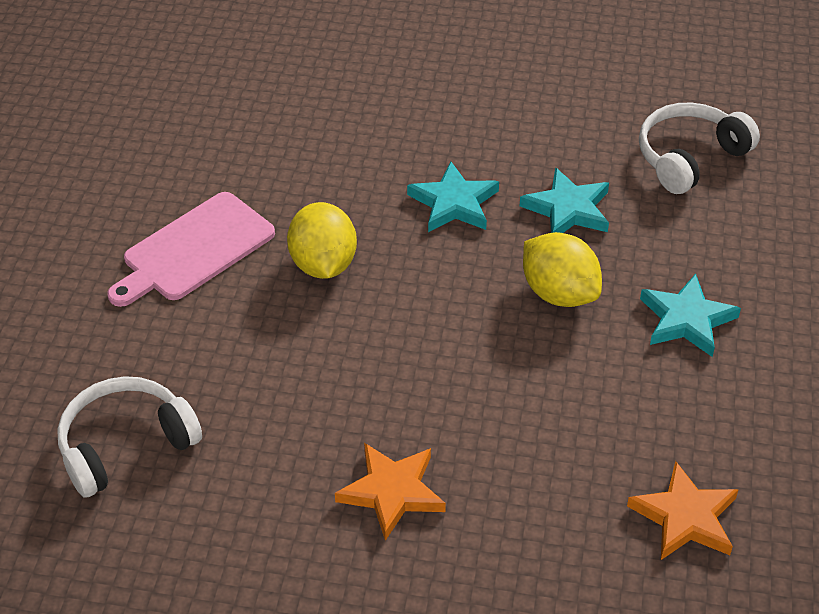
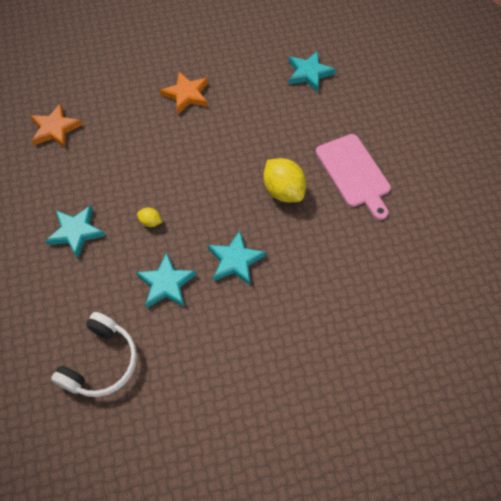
camera: 155 degrees right, 15 degrees up
(126, 445) = (309, 73): white headphones -> turquoise star
(194, 250) = (354, 173): pink cutting board -> pink cutting board turned 135 degrees clockwise
(559, 293) = (150, 222): yellow lemon -> yellow lemon, size x0.48

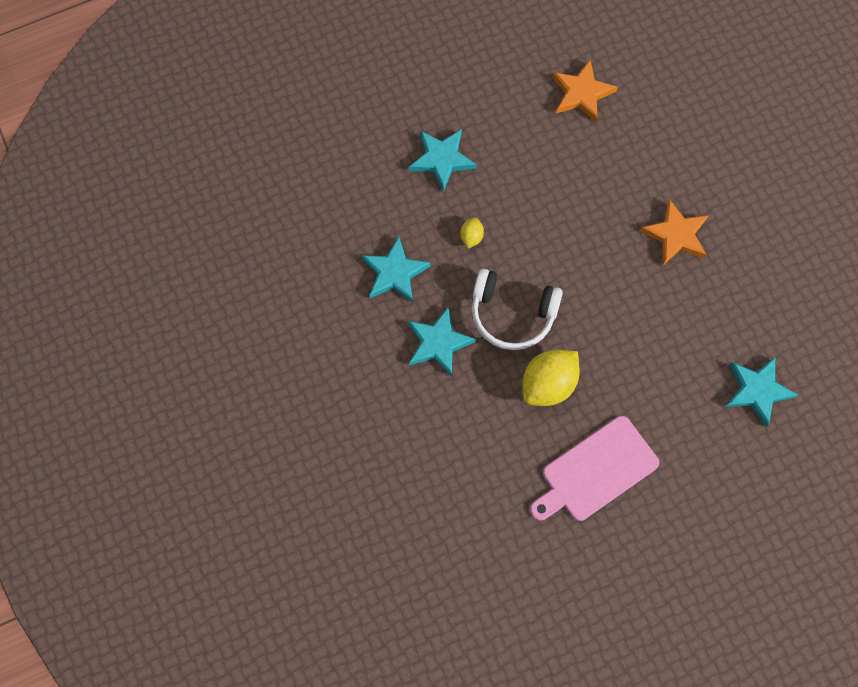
camera: 80 degrees right, 10 degrees up
(101, 362) = (293, 228): white headphones -> white headphones (512, 314)

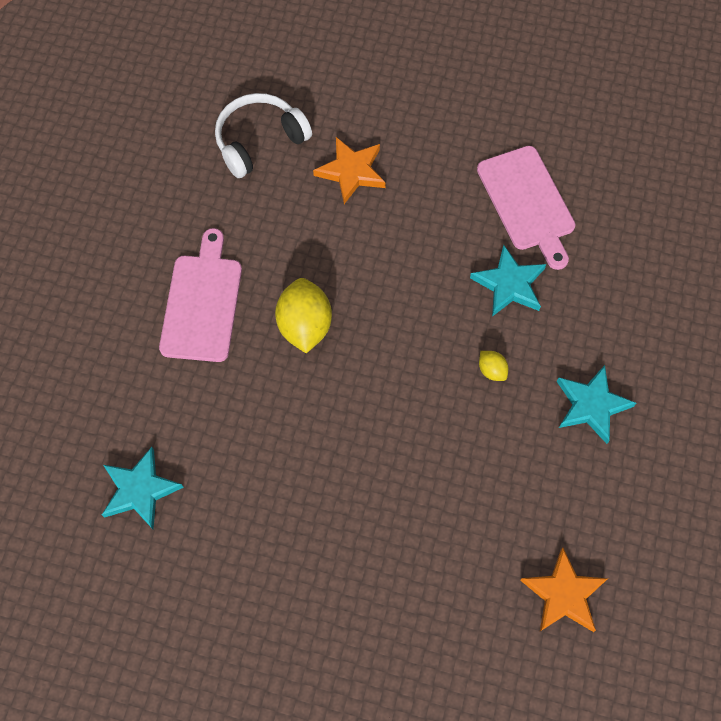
camera: 130 degrees right, 5 degrees down
(314, 309) = (527, 202): none -> pink cutting board
(438, 343) = (416, 270): turquoise star -> none
(512, 314) = (391, 347): white headphones -> white headphones (259, 141)
(676, 235) = (341, 551): orange star -> orange star (351, 171)

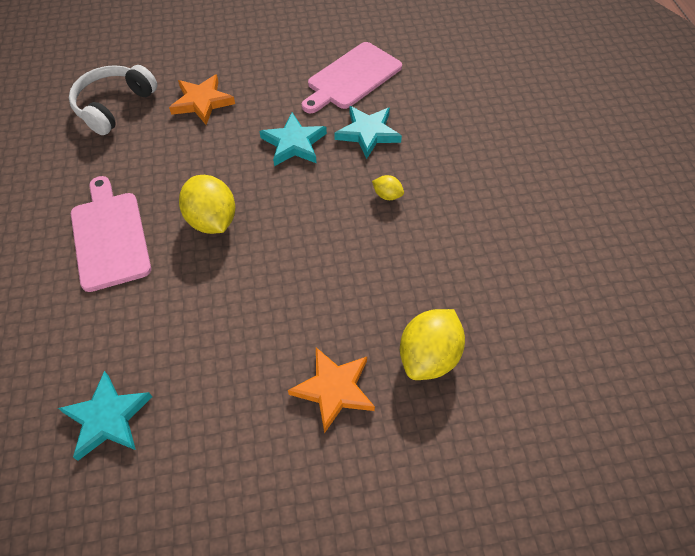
camera: 25 degrees left, 10 degrees down
(444, 561) = (428, 356): none -> yellow lemon
(527, 202) = (352, 78): pink cutting board -> pink cutting board turned 90 degrees clockwise
(563, 594) = (544, 338): orange star -> orange star (334, 389)
(591, 405) = (479, 190): turquoise star -> turquoise star (294, 143)

